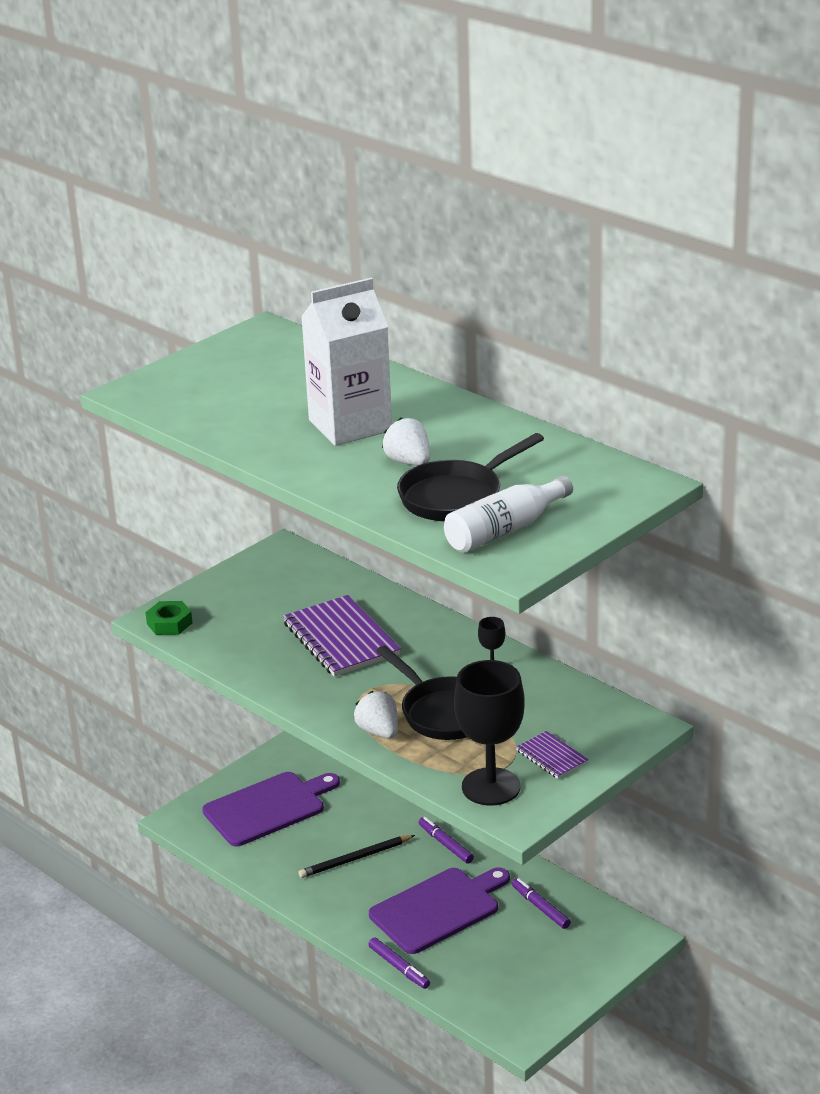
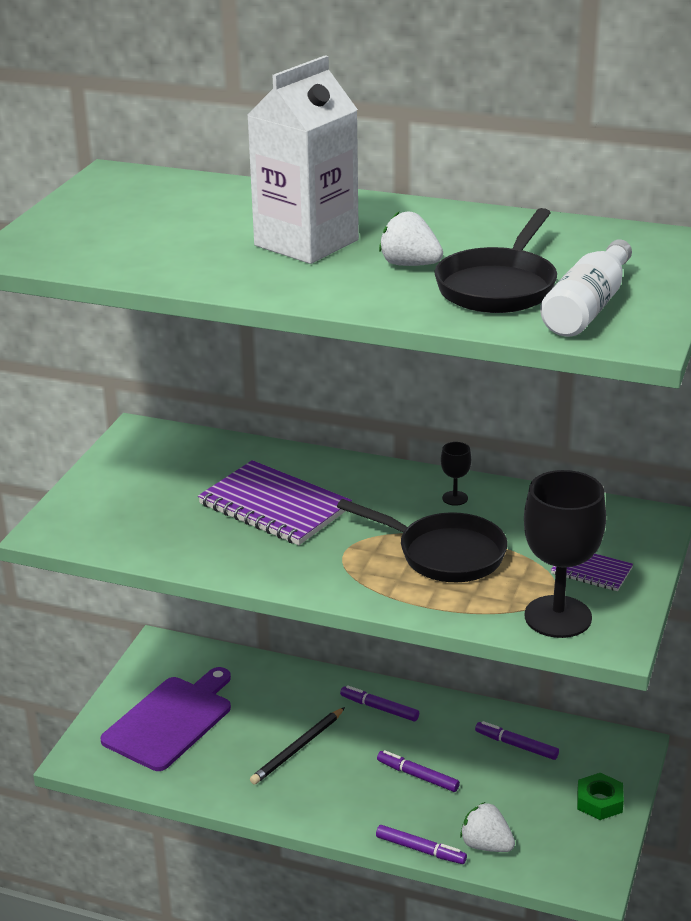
camera: 25 degrees left, 0 degrees up
(169, 623) = (69, 532): green nut -> green nut (599, 801)
(379, 732) = (393, 590): white strawberry -> white strawberry (486, 845)
(438, 909) = (417, 776): purple cutting board -> purple marker

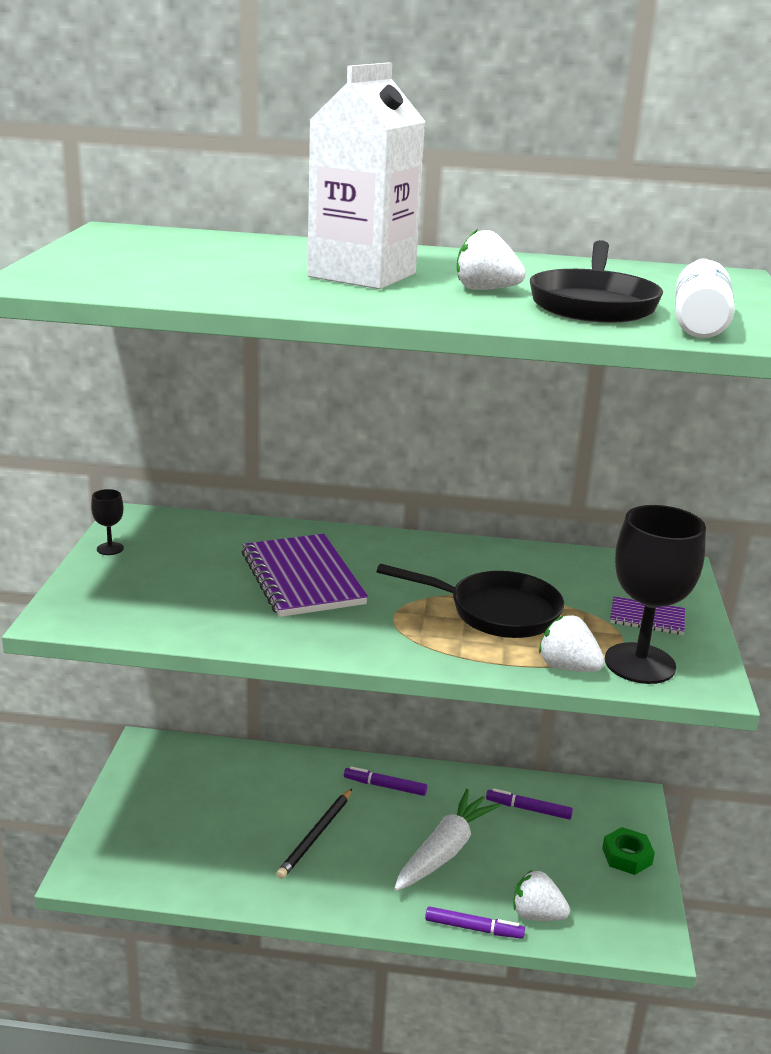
camera: 15 degrees left, 5 degrees down
(170, 720) = (175, 820): purple cutting board -> none
(274, 506) = (302, 578): purple notebook -> purple notebook turned 45 degrees clockwise
(417, 776) = (444, 850): purple marker -> white carrot
(455, 498) = (480, 561): black goblet -> black goblet (110, 549)
(485, 615) = (567, 667): none -> white strawberry

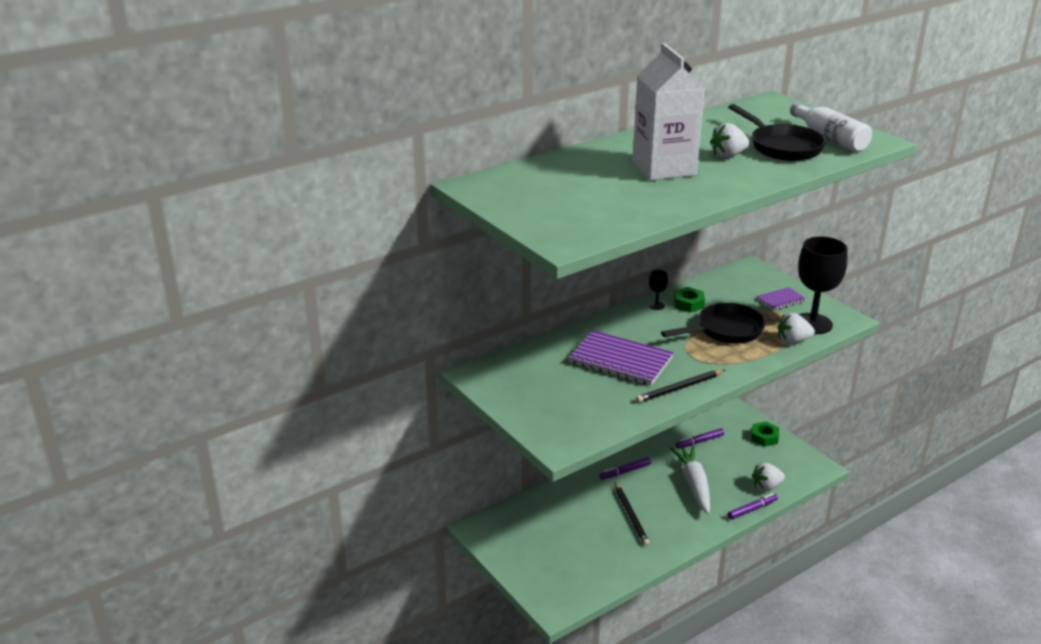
camera: 40 degrees left, 5 degrees up
(110, 549) = (502, 398): black goblet -> black goblet (656, 305)
(308, 638) = (680, 388): none -> black pencil
(507, 565) = (688, 303): none -> green nut

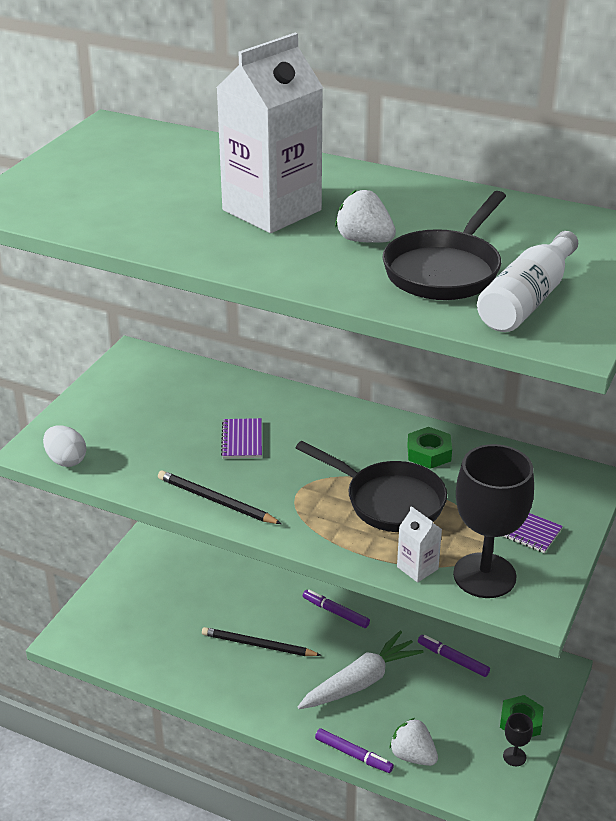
camera: 60 degrees right, 5 degrees up
(583, 436) = (66, 460): none -> white egg
(620, 360) = (242, 440): purple notebook -> purple notebook, size x0.50
(631, 515) = (258, 645): black pencil -> black pencil turned 60 degrees clockwise
(656, 305) = (397, 429): black goblet -> black goblet (514, 756)
(793, 341) = (417, 568): white strawberry -> white carton

